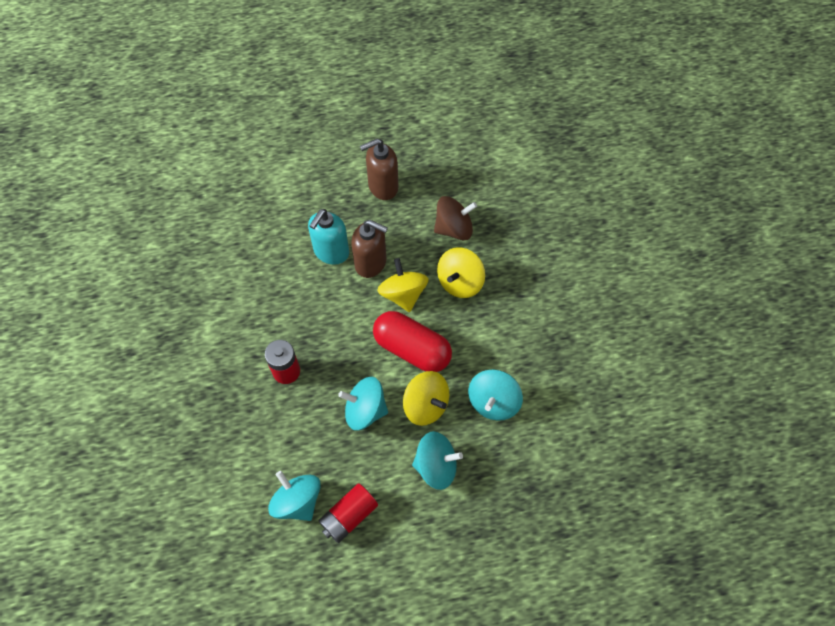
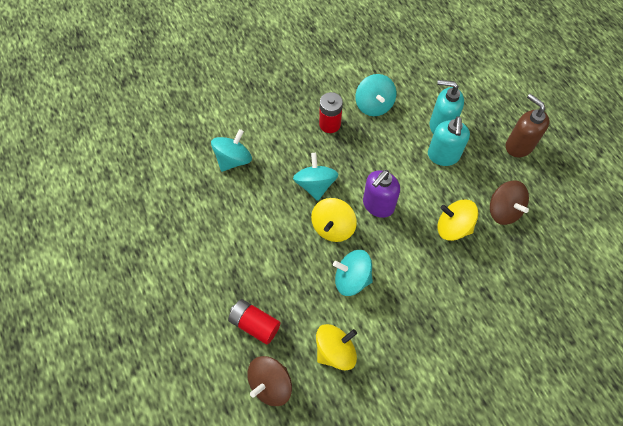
camera: 75 degrees right, 0 degrees up
(349, 516) = (230, 195): red battery -> red battery (255, 324)
(371, 263) = (443, 156): brown soap dispenser -> turquoise soap dispenser
(403, 294) = (424, 186): yellow spinning top -> yellow spinning top (335, 351)
(412, 349) = (378, 205): red capsule -> purple soap dispenser
(436, 466) = (284, 247): turquoise spinning top -> turquoise spinning top (374, 105)
(593, 520) = (270, 384): none -> brown spinning top

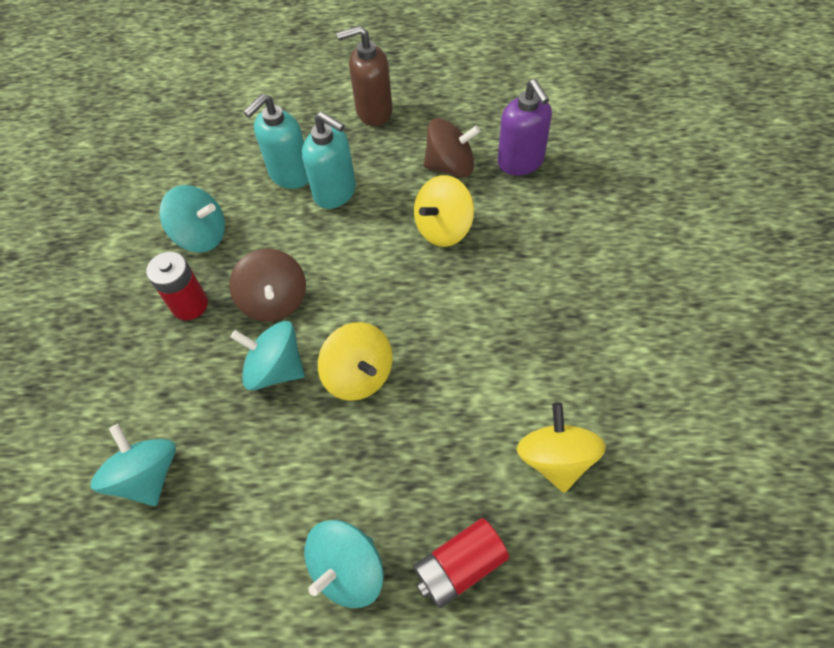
camera: 60 degrees left, 5 degrees down
(270, 384) = (571, 584): brown spinning top -> brown spinning top (274, 301)
(352, 279) = (454, 385): turquoise spinning top -> turquoise spinning top (348, 570)
(378, 205) = (360, 301): purple soap dispenser -> purple soap dispenser (521, 162)

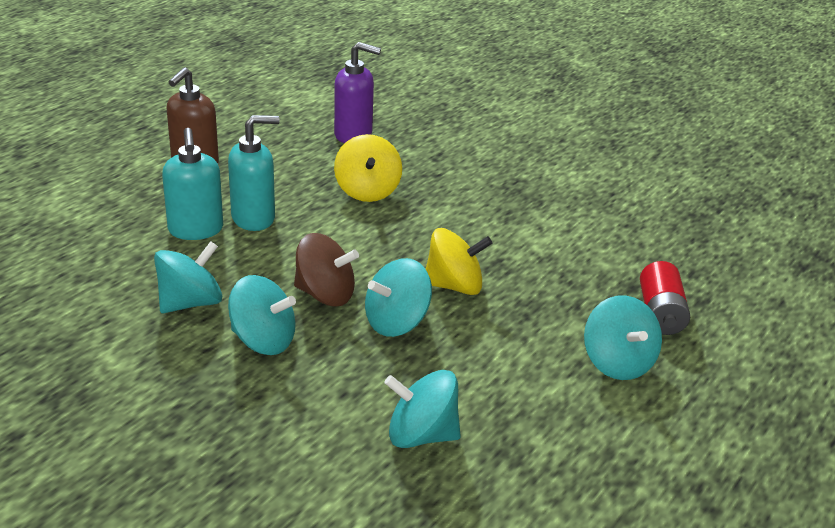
camera: 60 degrees left, 25 degrees down
(190, 305) = (263, 340): red battery -> turquoise spinning top
(450, 166) = (311, 161): brown spinning top -> none
(555, 459) = (618, 240): yellow spinning top -> none

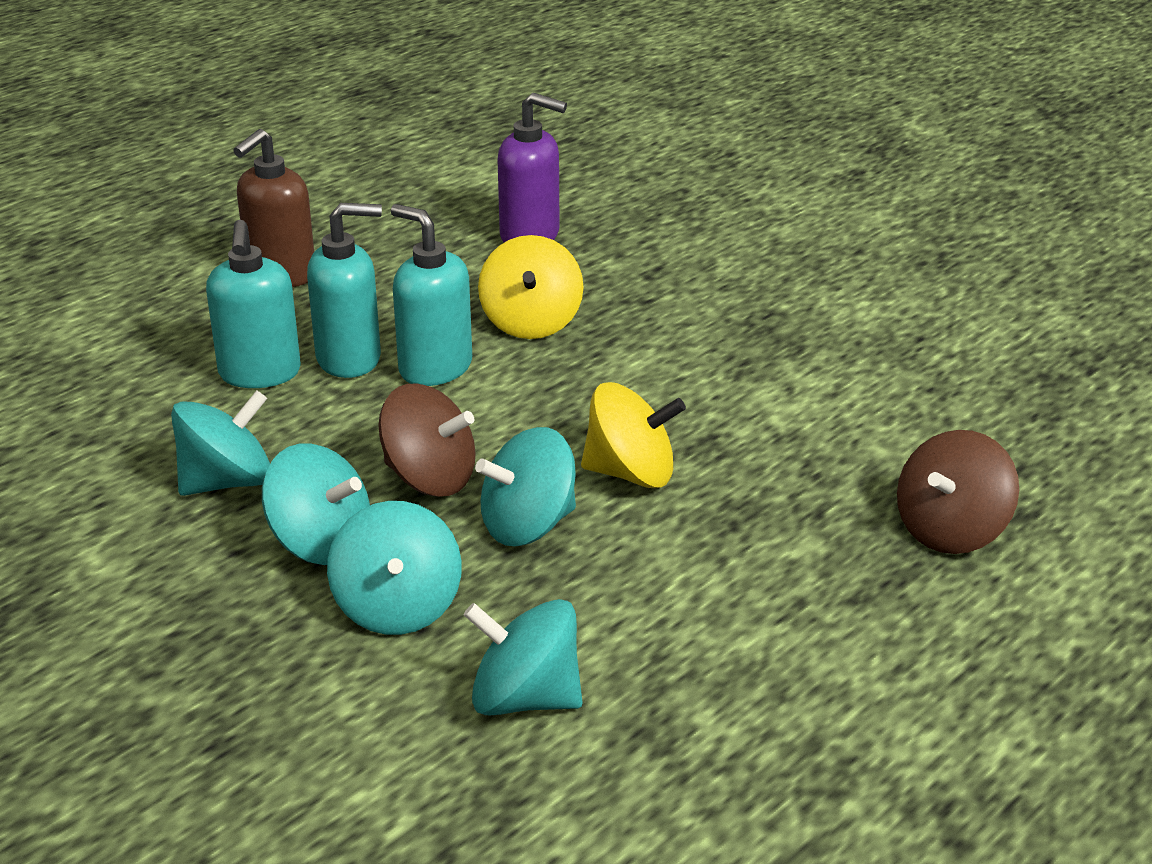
camera: 10 degrees right, 0 degrees up
(311, 222) = (435, 368): none -> turquoise soap dispenser
(617, 363) = (861, 605): turquoise spinning top -> turquoise spinning top (397, 607)
(660, 313) = (951, 530): red battery -> brown spinning top

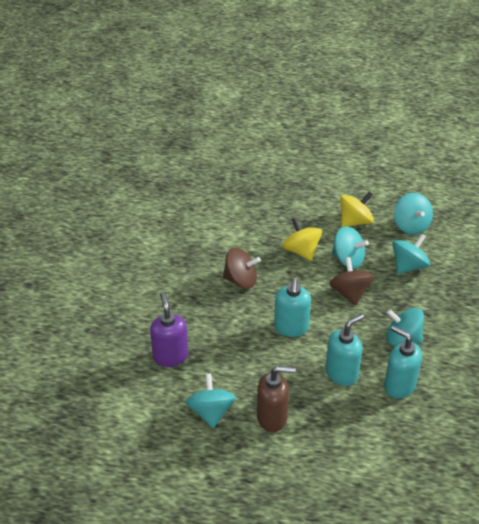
camera: 125 degrees left, 10 degrees up
(321, 543) = (403, 298): turquoise spinning top -> turquoise spinning top (211, 412)
(349, 359) = (308, 354): turquoise soap dispenser -> turquoise soap dispenser (399, 386)
(531, 322) = (237, 319): yellow spinning top -> yellow spinning top (355, 221)
(951, 530) = (264, 181): brown spinning top -> brown spinning top (241, 280)

